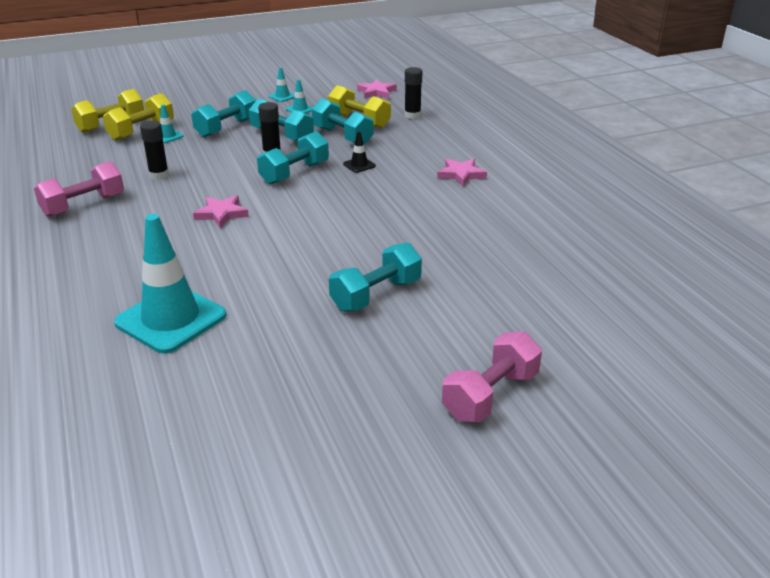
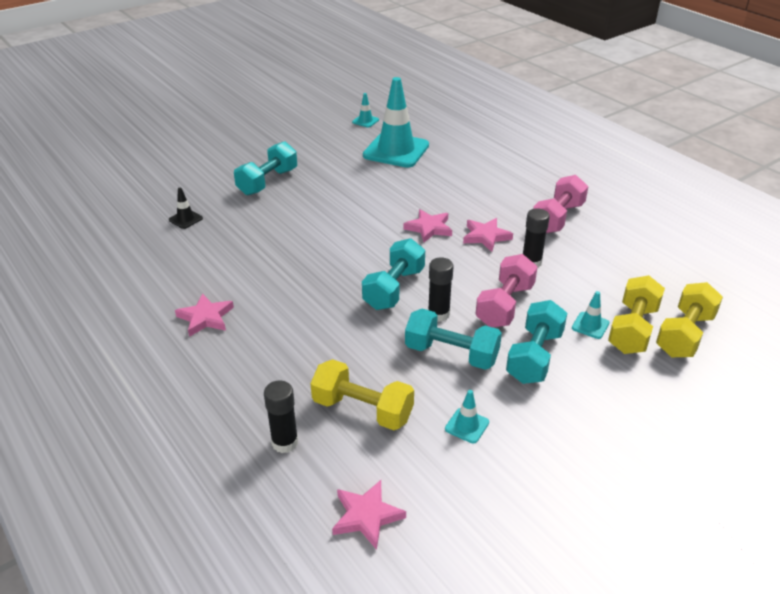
camera: 165 degrees right, 5 degrees up
(174, 199) = (486, 236): none -> pink star
(282, 96) = (521, 462): turquoise traffic cone -> turquoise traffic cone (365, 121)
(342, 136) = (371, 366): turquoise dumbbell -> none
(359, 165) = (328, 314): black traffic cone -> black traffic cone (185, 219)
(490, 395) = (189, 141): pink dumbbell -> pink dumbbell (505, 305)

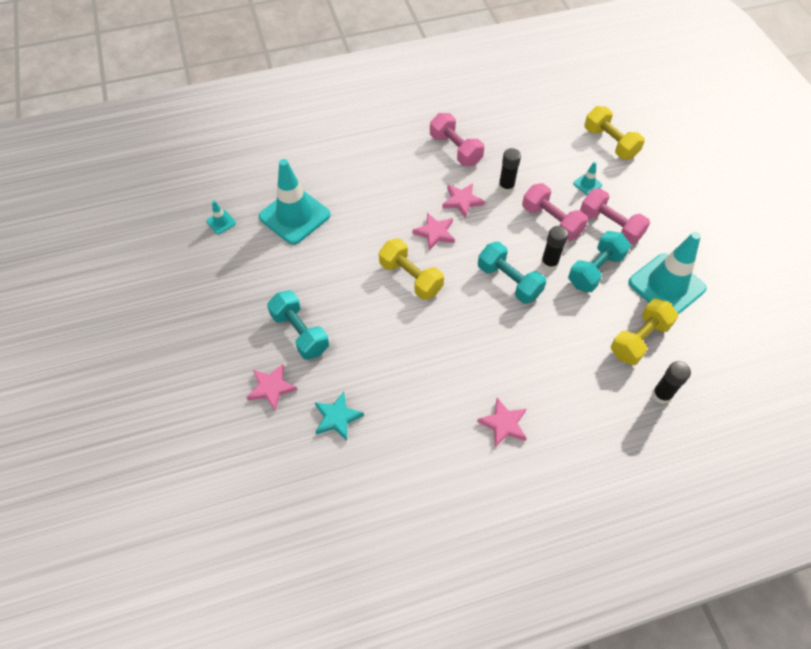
camera: 70 degrees left, 20 degrees up
(185, 219) = (337, 417): black traffic cone -> turquoise star
(366, 516) = (732, 363): pink star -> pink star (271, 388)
(467, 426) = (666, 285): turquoise traffic cone -> turquoise traffic cone, size x2.41
(534, 356) = (610, 226): turquoise dumbbell -> pink dumbbell
(632, 329) = (597, 165): yellow dumbbell -> yellow dumbbell (410, 278)

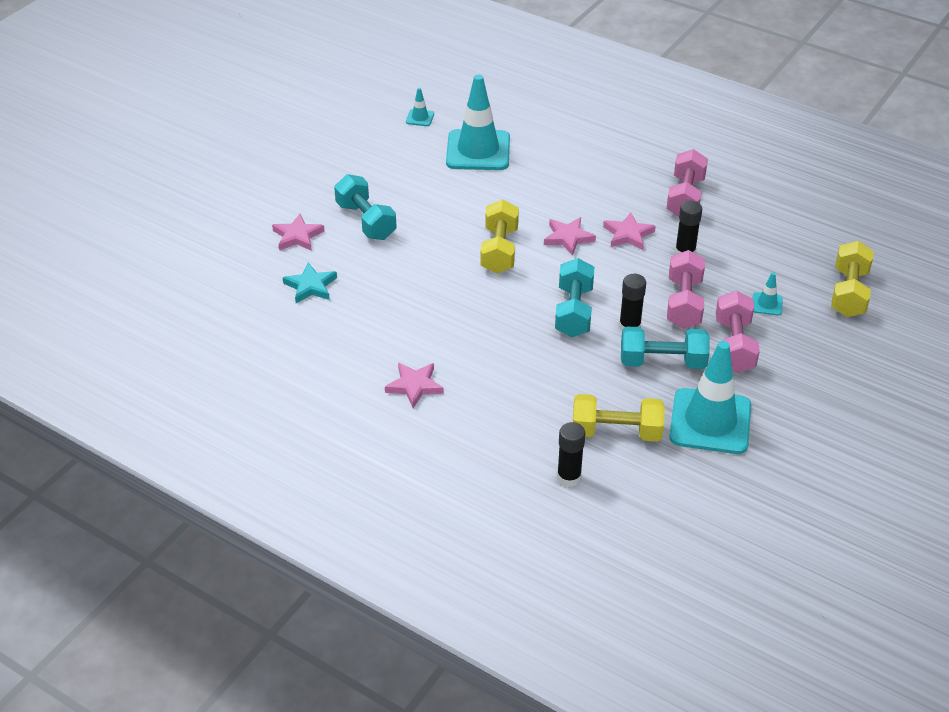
camera: 50 degrees right, 15 degrees down
(300, 333) = (366, 221): turquoise dumbbell -> turquoise dumbbell turned 45 degrees counterclockwise

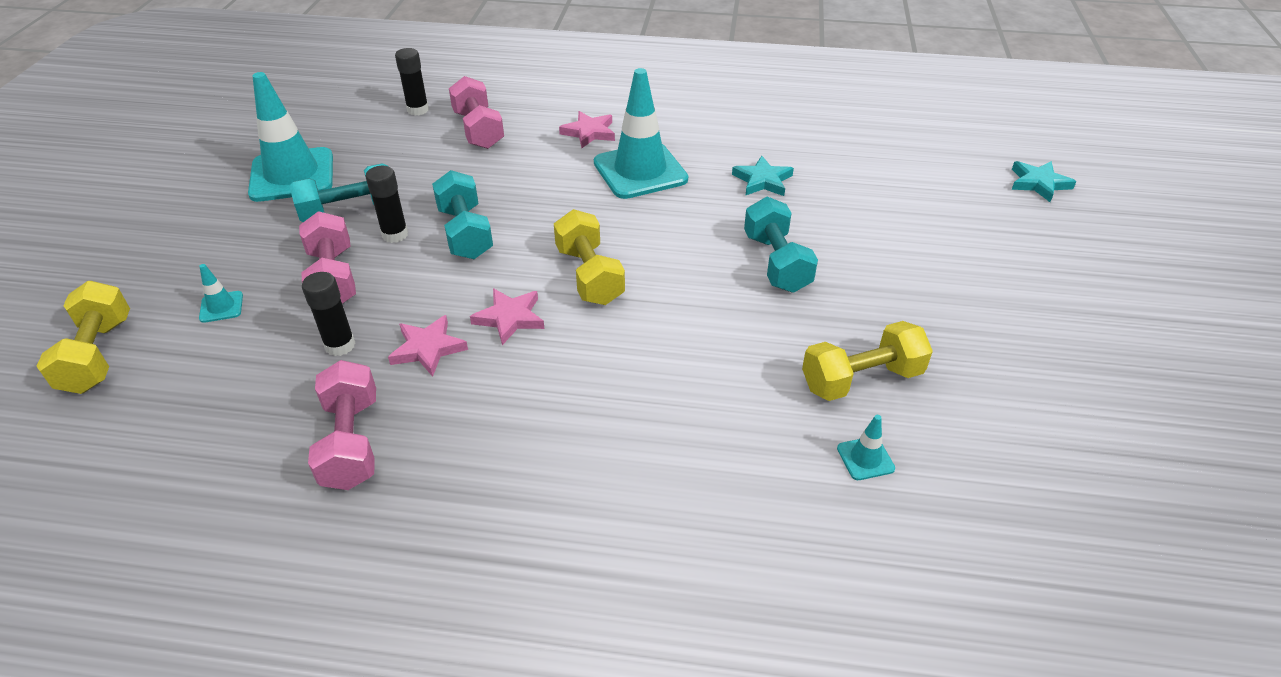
camera: 155 degrees right, 0 degrees up
(112, 219) = (1038, 183): none -> turquoise star
(297, 236) = (832, 223): pink star -> none
(366, 221) = (776, 263): turquoise dumbbell -> turquoise dumbbell turned 45 degrees clockwise
(478, 151) = (722, 422): turquoise traffic cone -> turquoise traffic cone (640, 171)
(616, 432) = (385, 146): yellow dumbbell -> yellow dumbbell (861, 379)
(734, 346) = (267, 248): pink dumbbell -> pink dumbbell (478, 130)

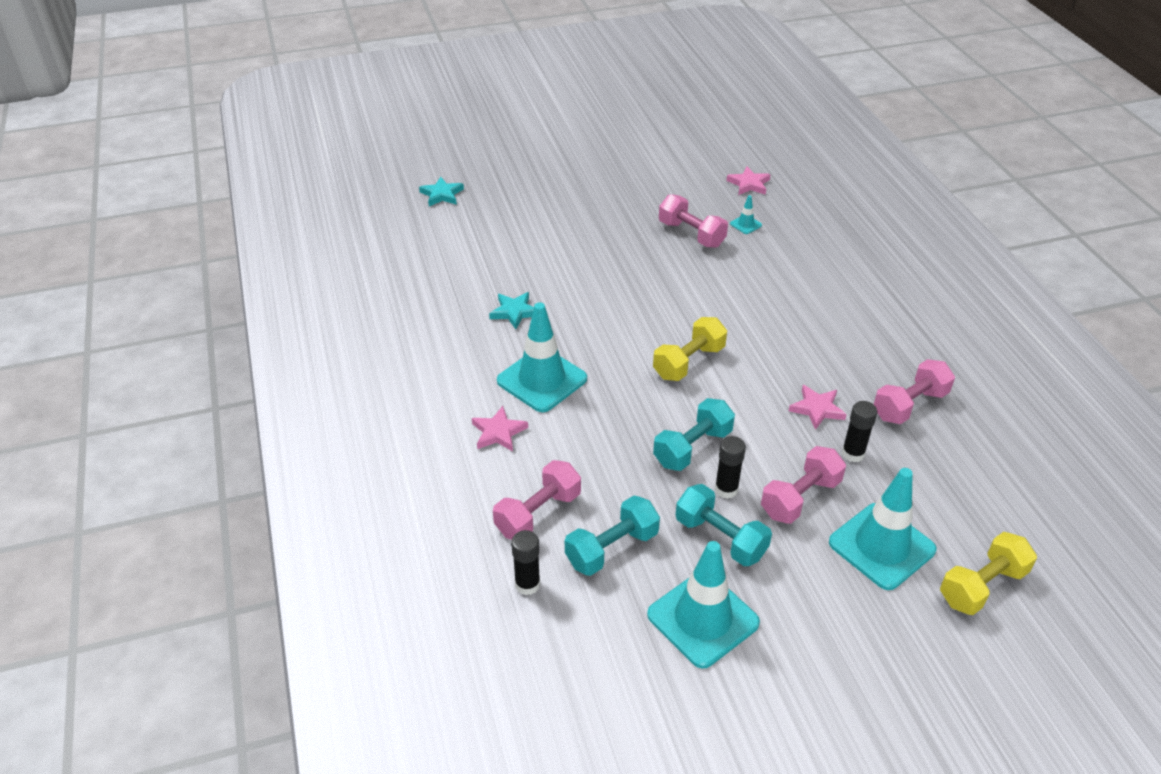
camera: 115 degrees left, 0 degrees up
(221, 307) = (881, 546): turquoise traffic cone -> turquoise traffic cone, size x2.41
(510, 318) = (759, 383): pink star -> pink star (749, 184)
(776, 263) = (611, 284): turquoise dumbbell -> turquoise dumbbell (612, 548)
(861, 379) = (691, 234): yellow dumbbell -> pink dumbbell

